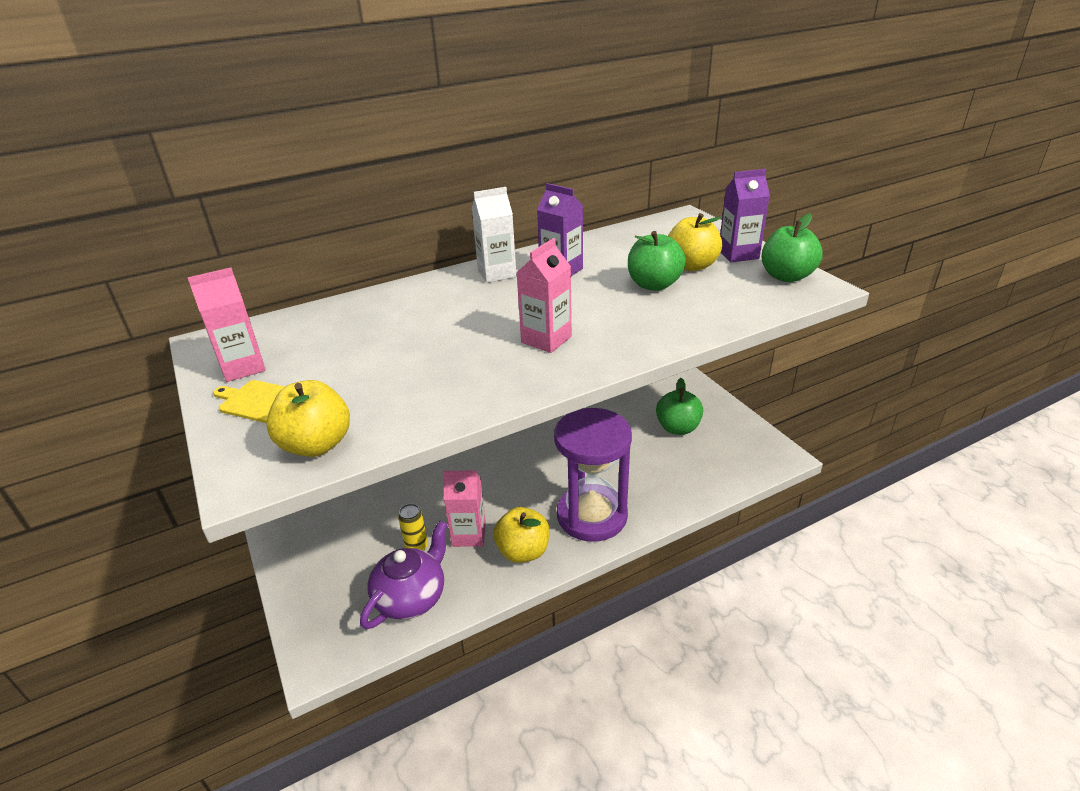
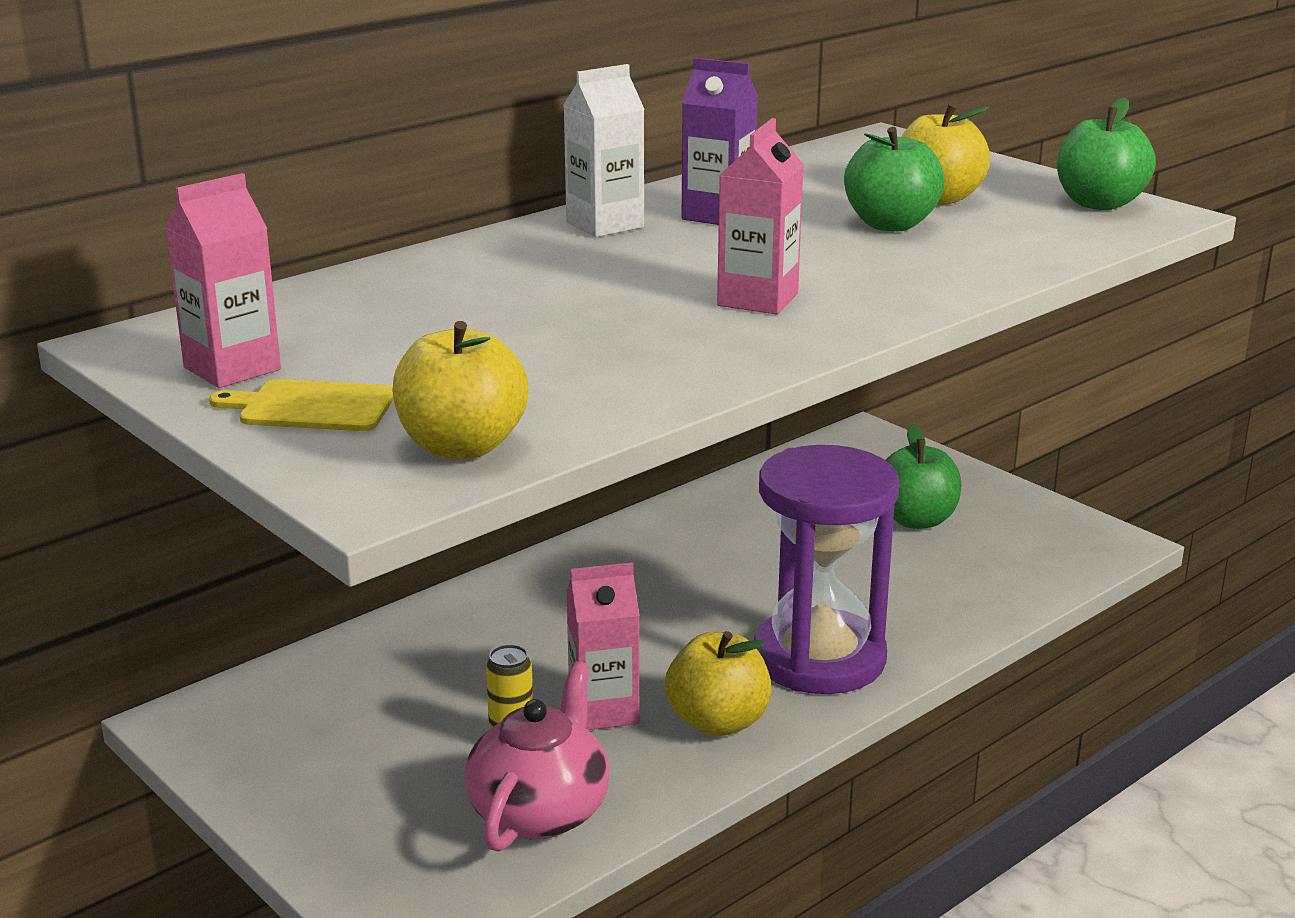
camera: 15 degrees left, 10 degrees down
(411, 597) = (540, 811): purple teapot -> pink teapot
(738, 254) = (1005, 181): purple carton -> none

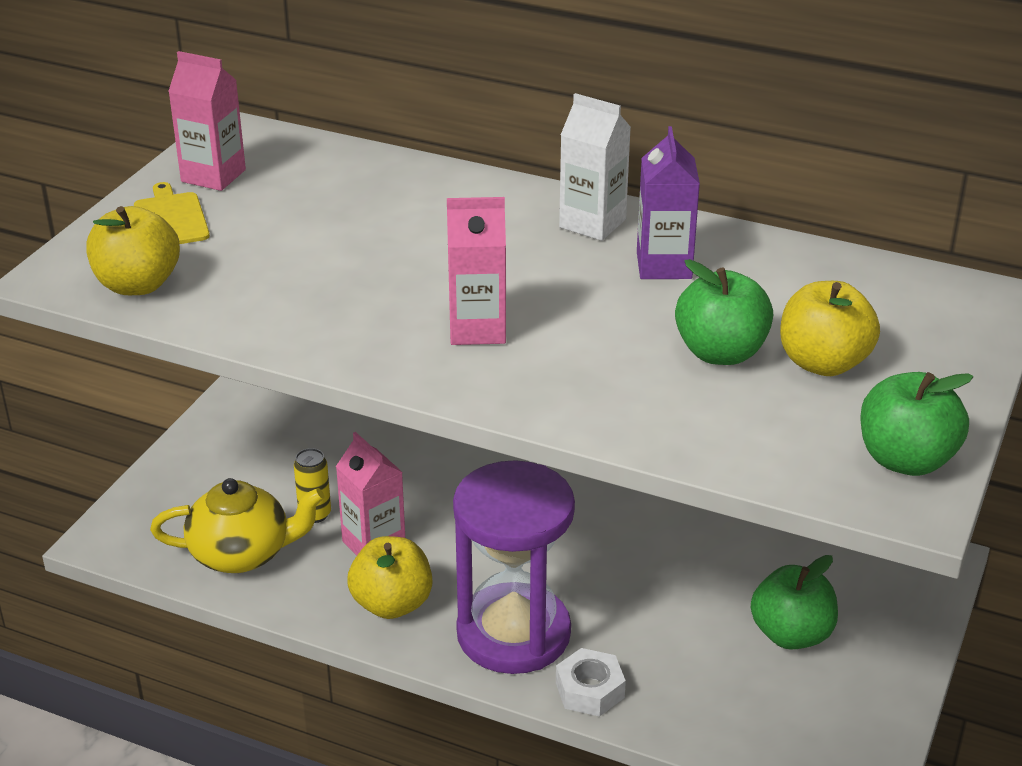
camera: 65 degrees right, 10 degrees up
(540, 811) = (242, 554): pink teapot -> yellow teapot
(930, 637) = (590, 690): none -> white nut

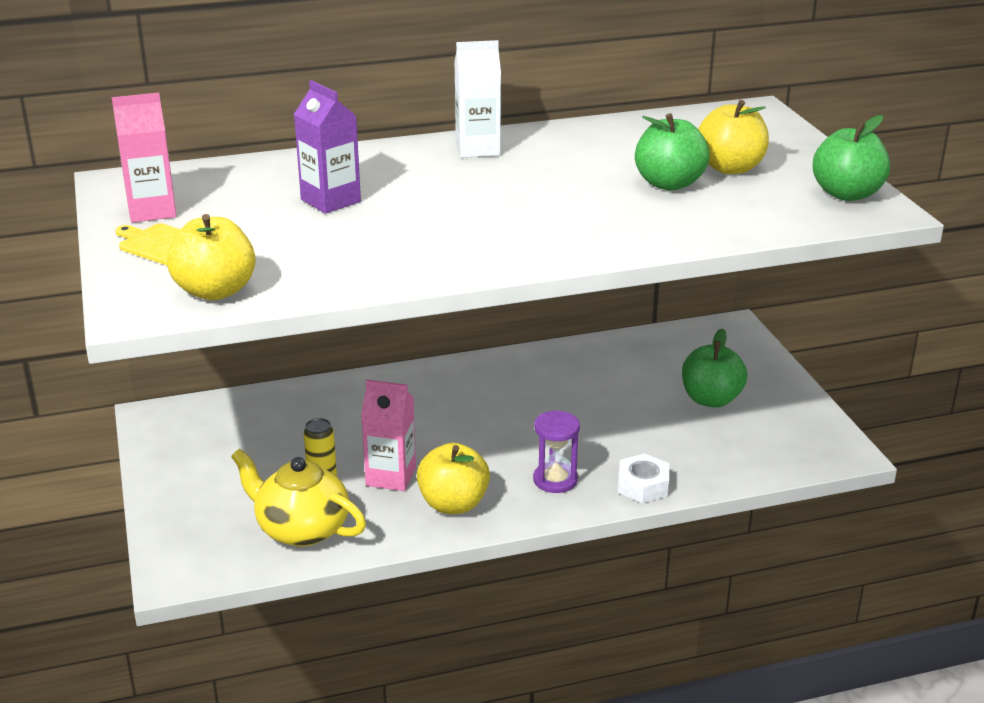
camera: 40 degrees left, 5 degrees down
(242, 554) = (301, 529): yellow teapot -> yellow teapot turned 105 degrees counterclockwise
(477, 329) = (507, 225): pink carton -> none
(513, 633) = (555, 480): purple hourglass -> purple hourglass, size x0.47
(664, 265) = (560, 154): purple carton -> purple carton (330, 201)

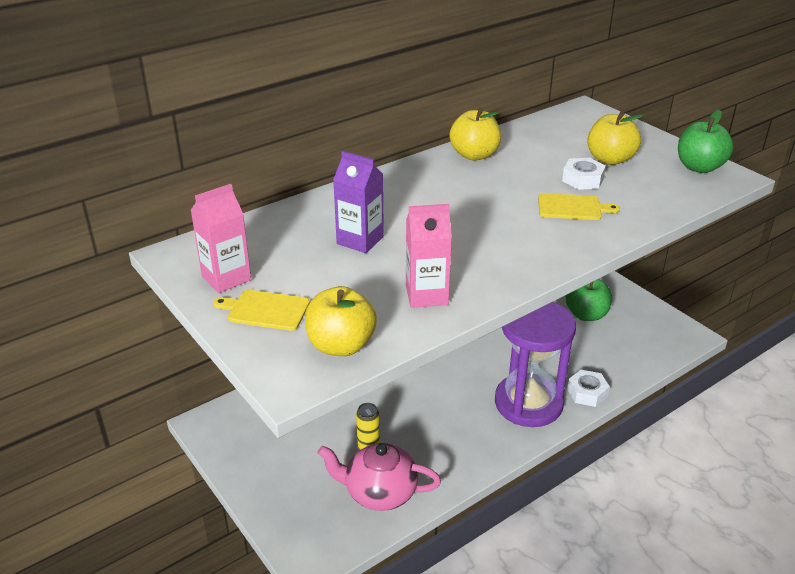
camera: 20 degrees left, 5 degrees up
(301, 529) = (379, 492): yellow teapot -> pink teapot
(391, 477) = (416, 430): pink carton -> pink carton (426, 295)
(453, 504) = (473, 441): yellow apple -> yellow apple (474, 155)
(478, 149) = (428, 173): white carton -> none
(555, 480) = (528, 403): purple hourglass -> purple hourglass, size x2.12
(624, 209) = (572, 207): none -> yellow cutting board
(669, 183) = (583, 180): green apple -> white nut

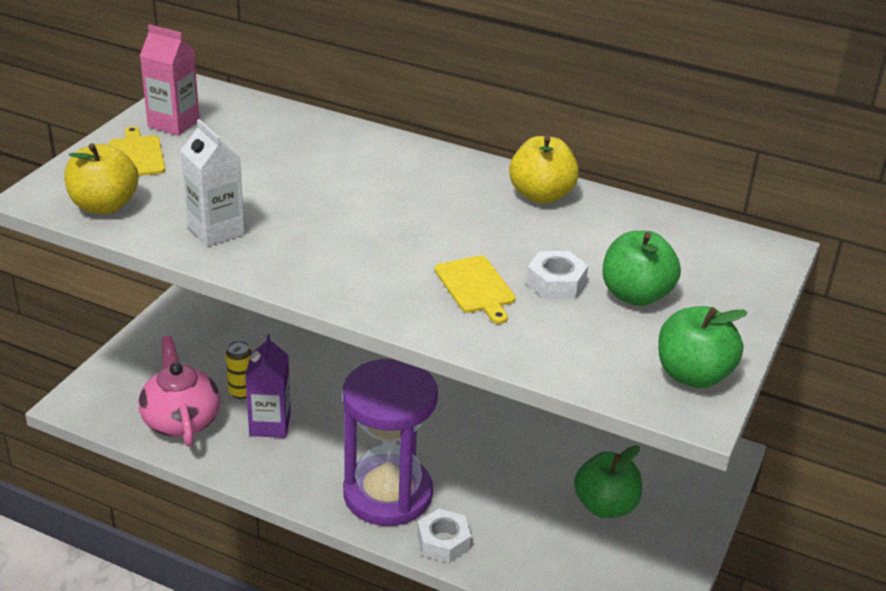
camera: 60 degrees right, 0 degrees up
(360, 240) = (289, 171): purple carton -> purple carton (270, 424)
(426, 295) = (216, 231): pink carton -> white carton
(610, 159) = (636, 295): yellow apple -> green apple

